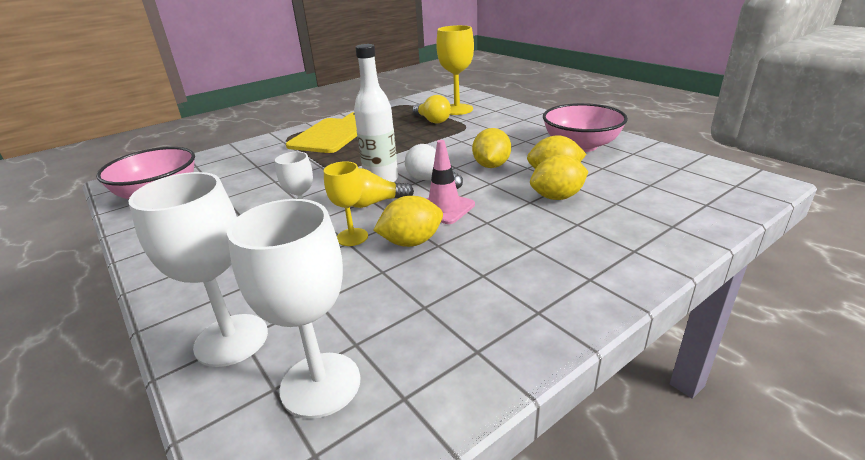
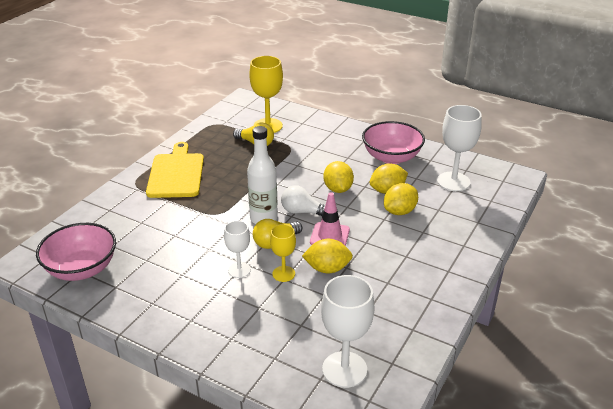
camera: 25 degrees left, 5 degrees up
(231, 340) = (270, 361): white goblet -> white goblet (453, 181)
(411, 242) = (327, 269): yellow lemon -> yellow lemon turned 45 degrees clockwise

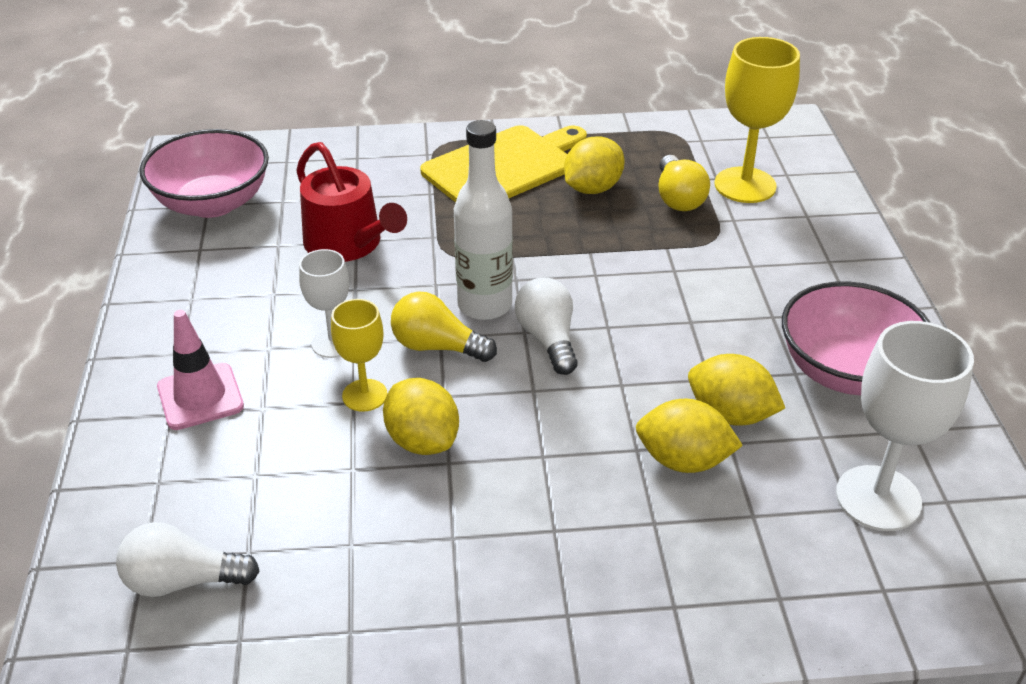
camera: 55 degrees right, 5 degrees up
(174, 238) = (348, 244): none -> red watering can
(329, 236) = (514, 402): pink traffic cone -> pink traffic cone (200, 397)
(338, 189) = (660, 349): yellow lemon -> yellow lemon (592, 188)
(344, 369) = (182, 581): white goblet -> white light bulb

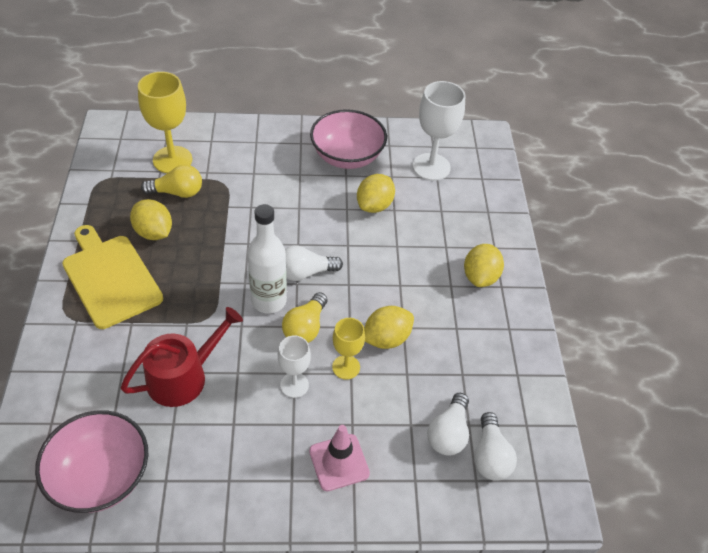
camera: 90 degrees left, 10 degrees up
(233, 523) = (448, 433): none -> white light bulb
(683, 460) = (406, 229): yellow lemon -> yellow lemon (480, 277)

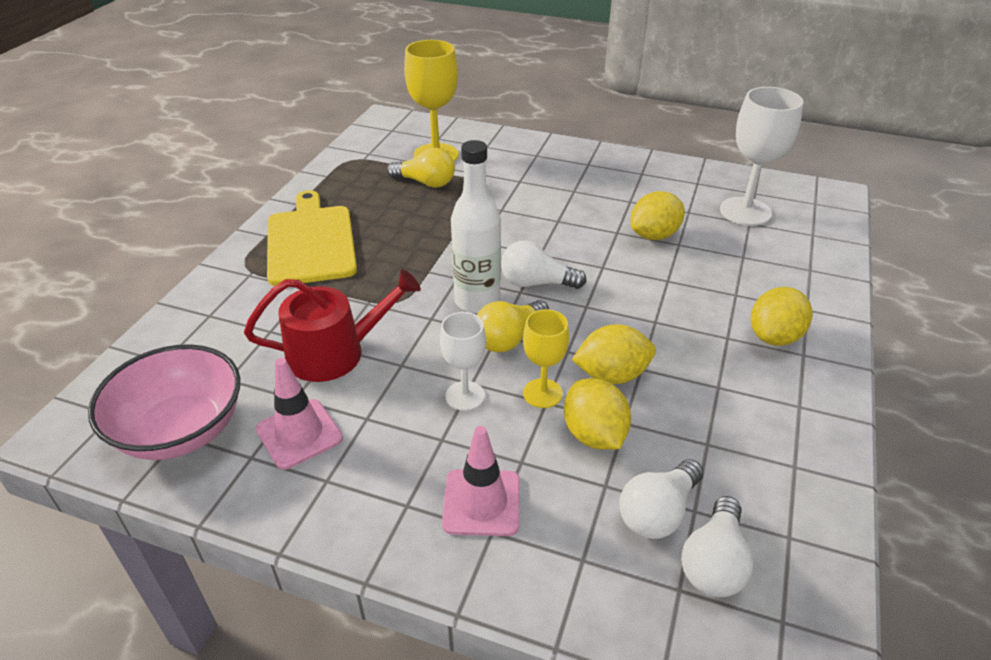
camera: 25 degrees right, 10 degrees down
(154, 232) = (380, 212): yellow lemon -> yellow lemon (594, 434)
(191, 451) = (299, 434): none -> pink traffic cone
(347, 156) = (639, 184): pink bowl -> none

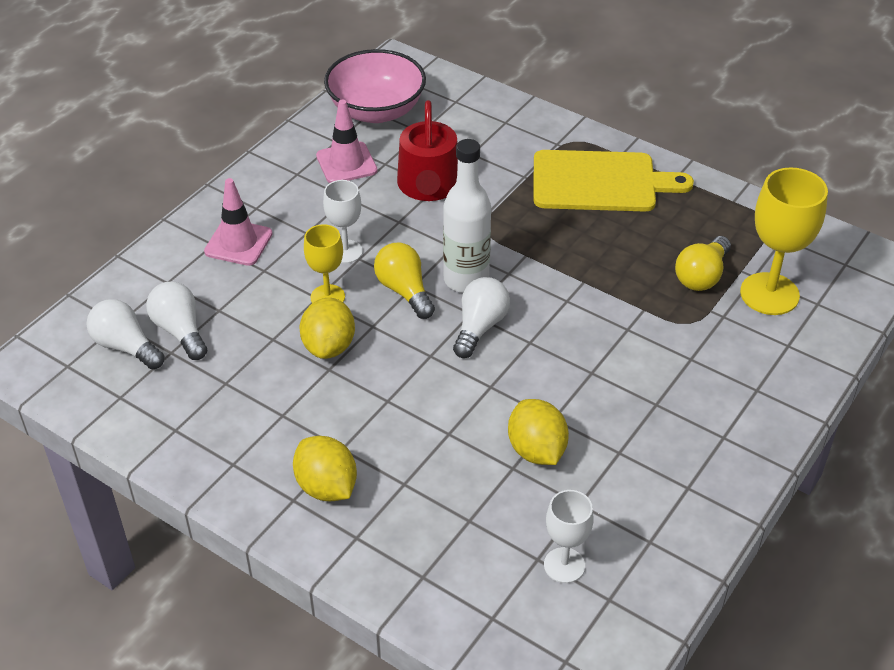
camera: 105 degrees right, 5 degrees up
(594, 434) = (269, 316): yellow lemon -> none
(745, 211) = (564, 565): white goblet -> white goblet, size x0.59

